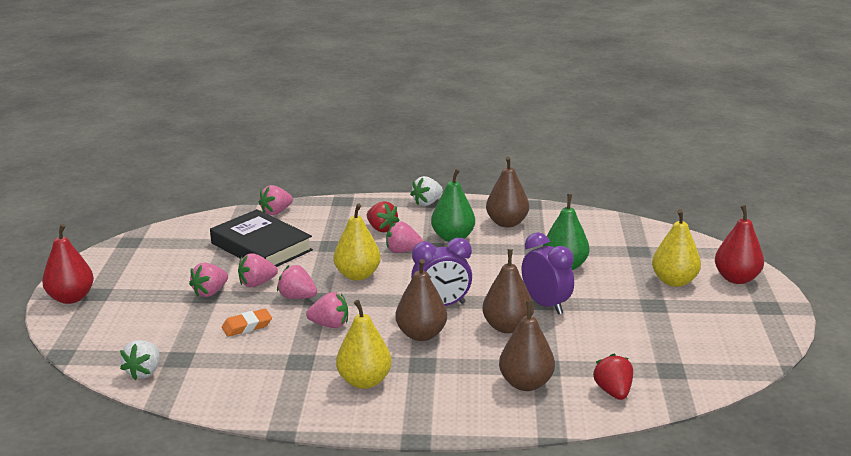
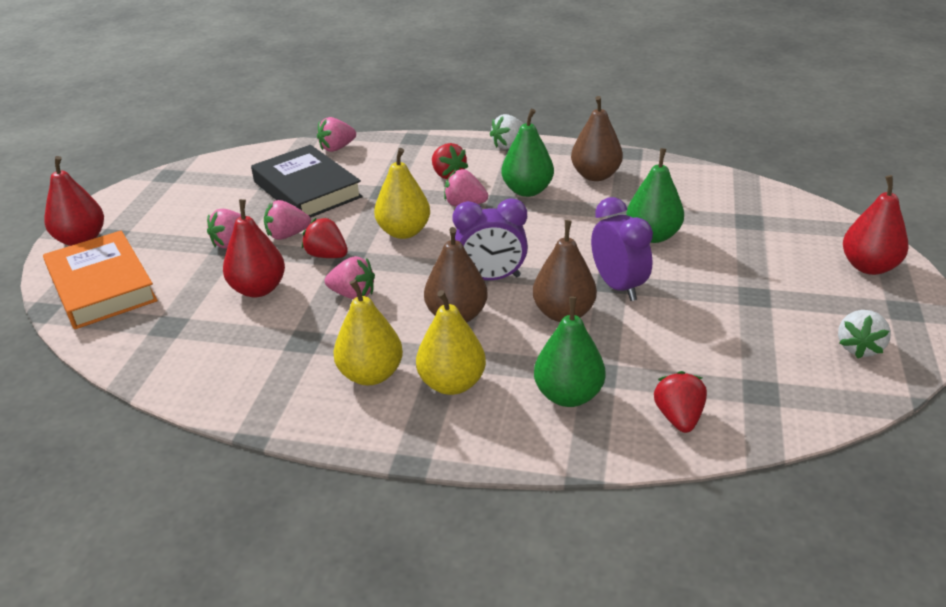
camera: 10 degrees right, 10 degrees up
(106, 333) = (102, 286): none -> orange book
(144, 372) = (123, 340): white strawberry -> white strawberry (859, 347)
(247, 326) = (258, 289): orange eraser -> red pear
(297, 297) = (327, 255): pink strawberry -> red strawberry
(526, 383) = (568, 395): brown pear -> green pear
(674, 281) = (786, 265): yellow pear -> yellow pear (452, 383)

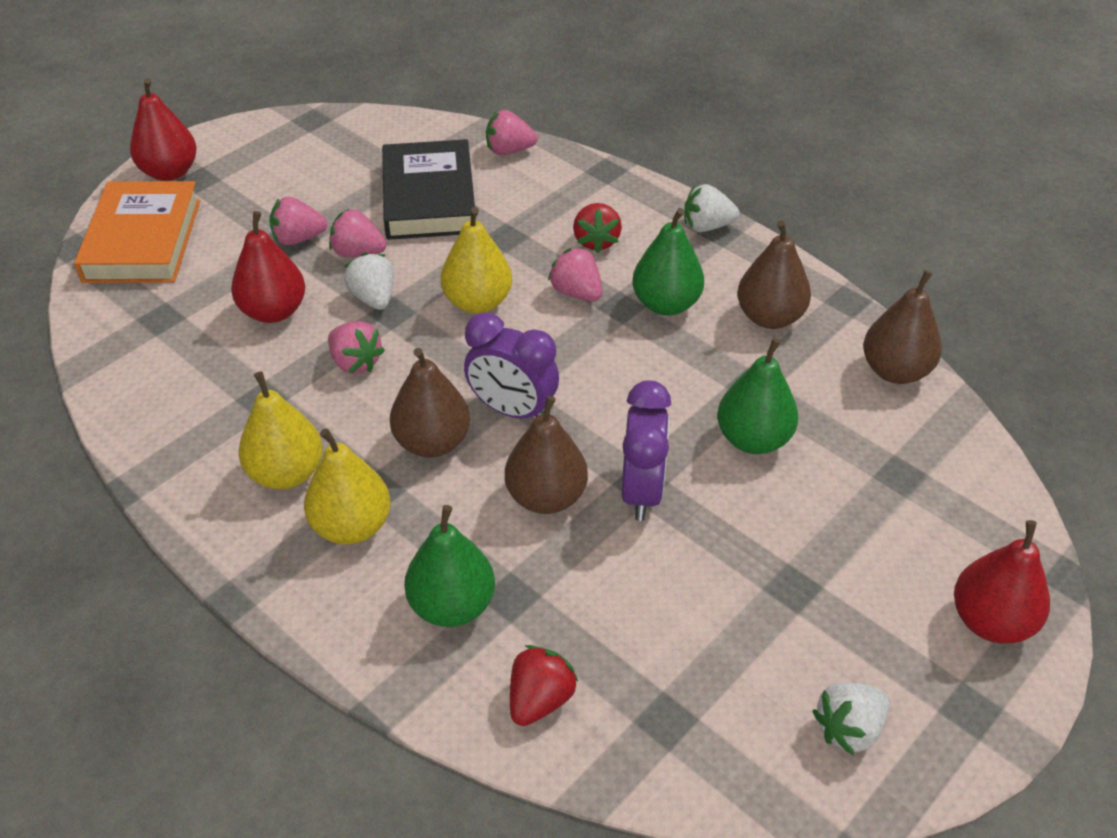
camera: 30 degrees right, 10 degrees up
(327, 255) = (373, 298): red strawberry -> white strawberry
(692, 175) = (895, 371): none -> brown pear

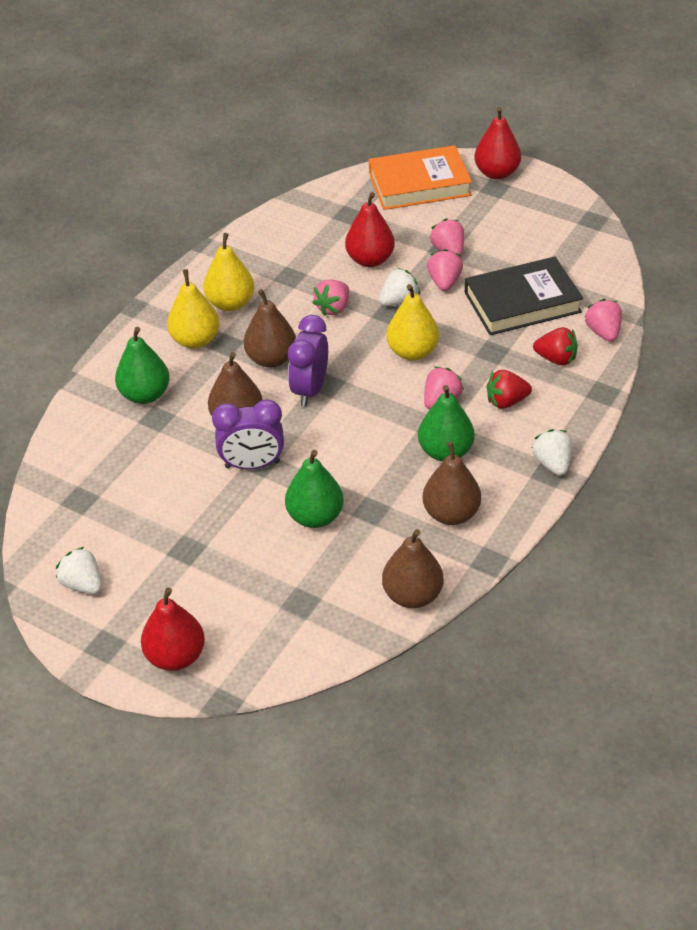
camera: 80 degrees right, 0 degrees up
(540, 699) = (86, 443): red strawberry -> red strawberry (556, 359)

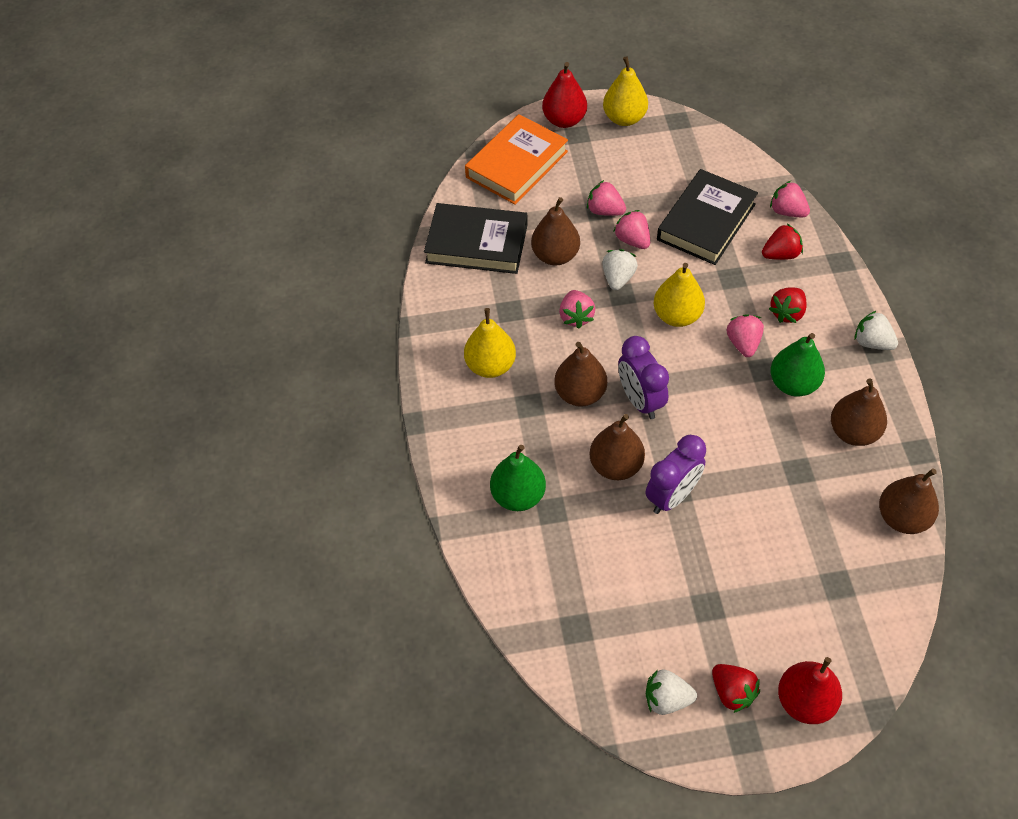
camera: 40 degrees left, 10 degrees up
(132, 613) = (732, 692): none -> red strawberry
(195, 340) = (501, 418): yellow pear -> yellow pear (624, 118)
(315, 516) = (766, 505): green pear -> none
(321, 220) = (477, 243): none -> black book
(370, 260) = (555, 256): red pear -> brown pear

